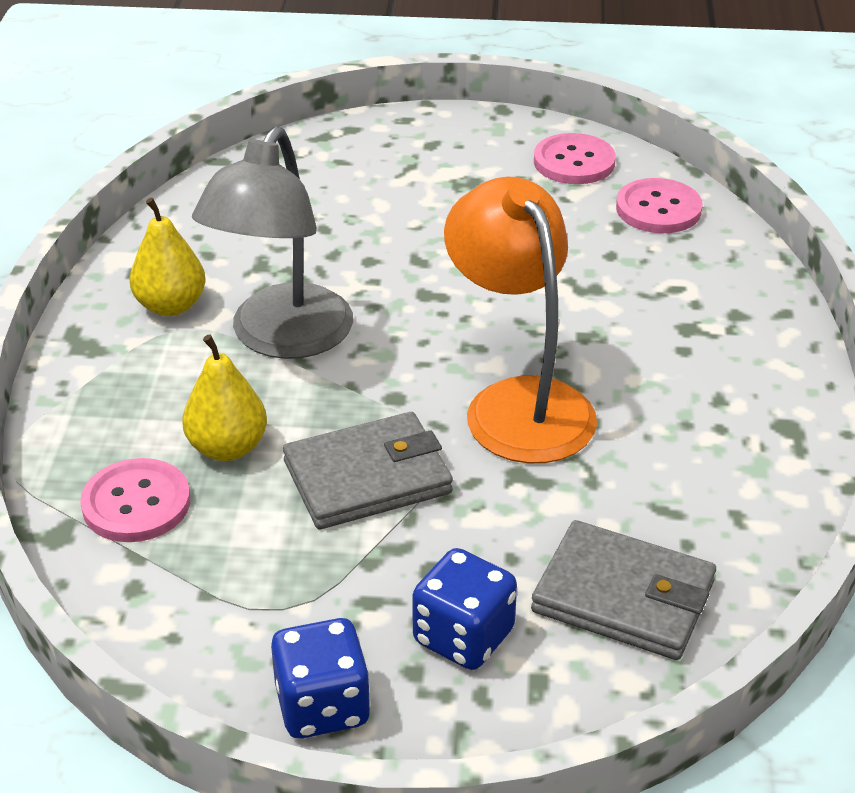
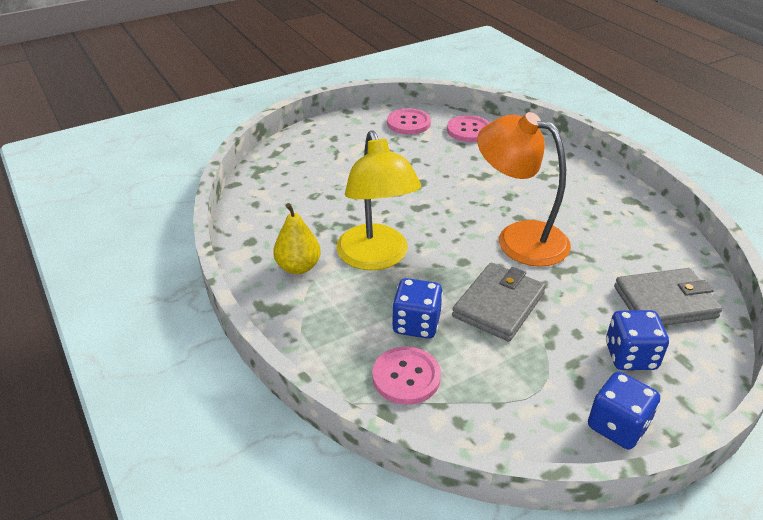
camera: 35 degrees left, 0 degrees up
(227, 447) = (416, 324): yellow pear -> blue dice
(282, 339) = (376, 258): grey lamp -> yellow lamp

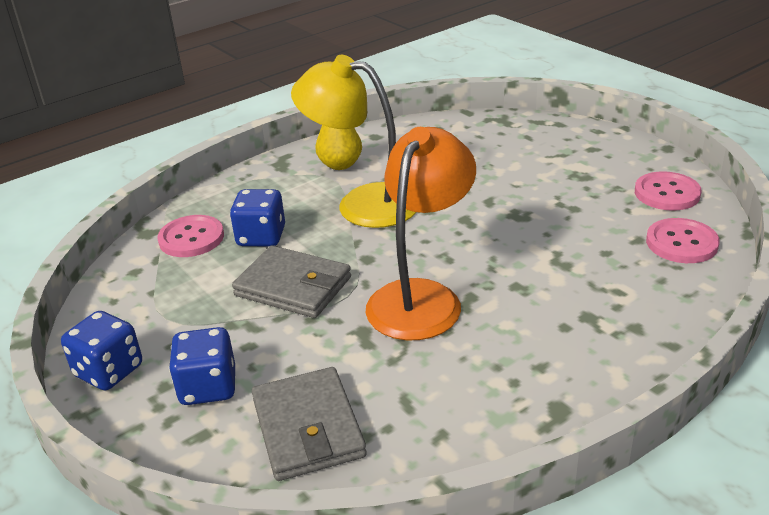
camera: 85 degrees right, 5 degrees down
(376, 258) = (362, 203): yellow lamp -> yellow lamp turned 45 degrees clockwise

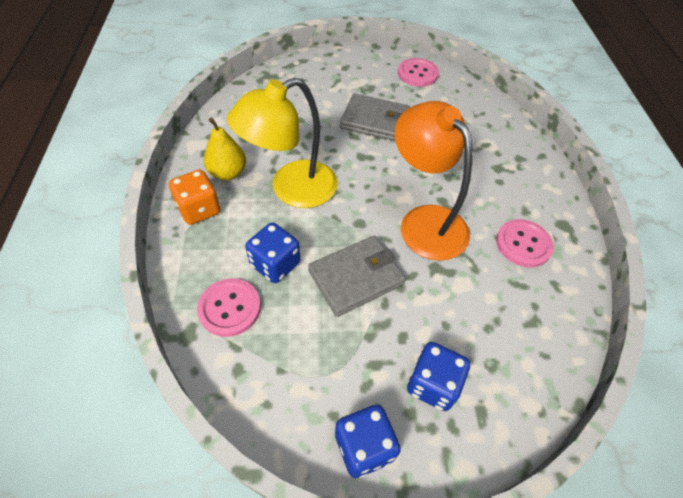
camera: 60 degrees left, 20 degrees up
(281, 174) = (199, 209): none -> orange dice
(308, 428) = (512, 346): grey wallet -> grey wallet (374, 121)
(681, 243) = (465, 98): pink button -> pink button (523, 244)

